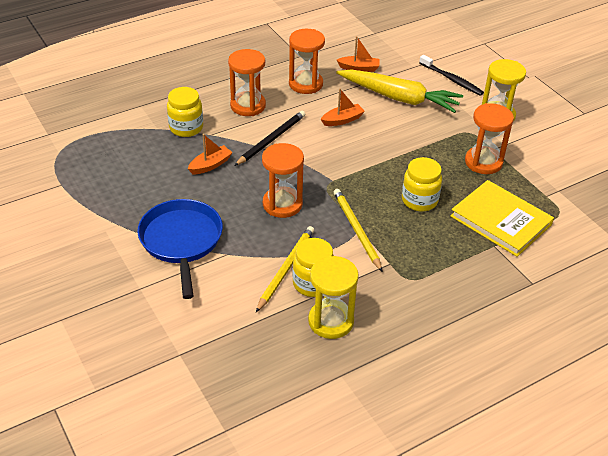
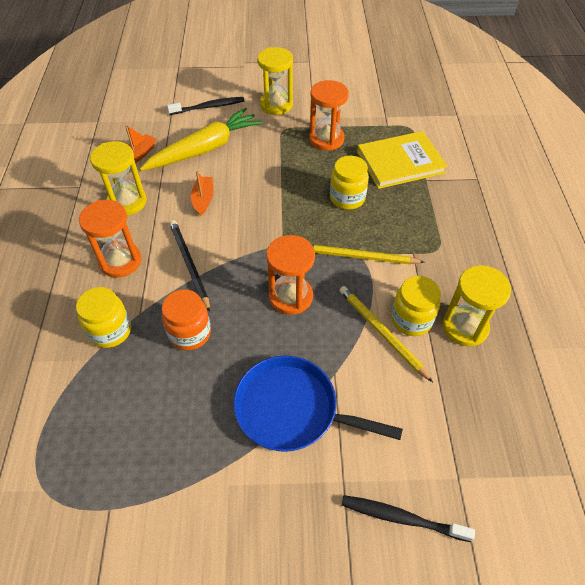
camera: 60 degrees left, 10 degrees up
(129, 329) = (402, 518): none -> black toothbrush
(210, 165) = (190, 333): orange boat -> orange jar
(305, 84) = (127, 202): orange hourglass -> yellow hourglass

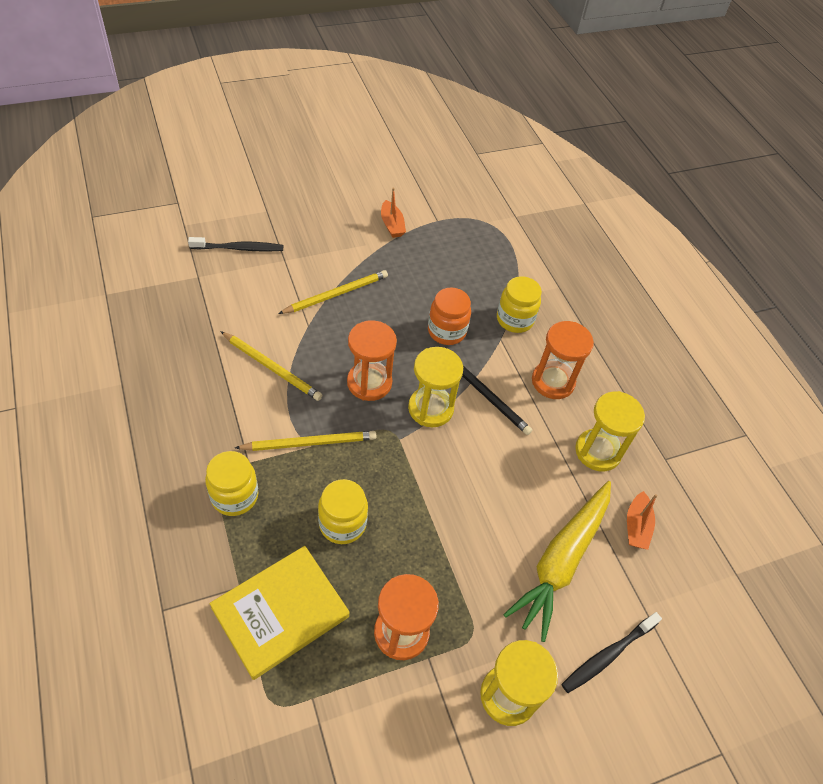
camera: 155 degrees right, 0 degrees up
(203, 199) = (516, 476): orange boat -> orange boat (392, 225)
(291, 409) = (336, 294): blue pan -> yellow pencil
(411, 320) = (244, 386): yellow jar -> yellow jar (234, 496)
(465, 327) = (189, 390): yellow hourglass -> yellow hourglass (430, 408)

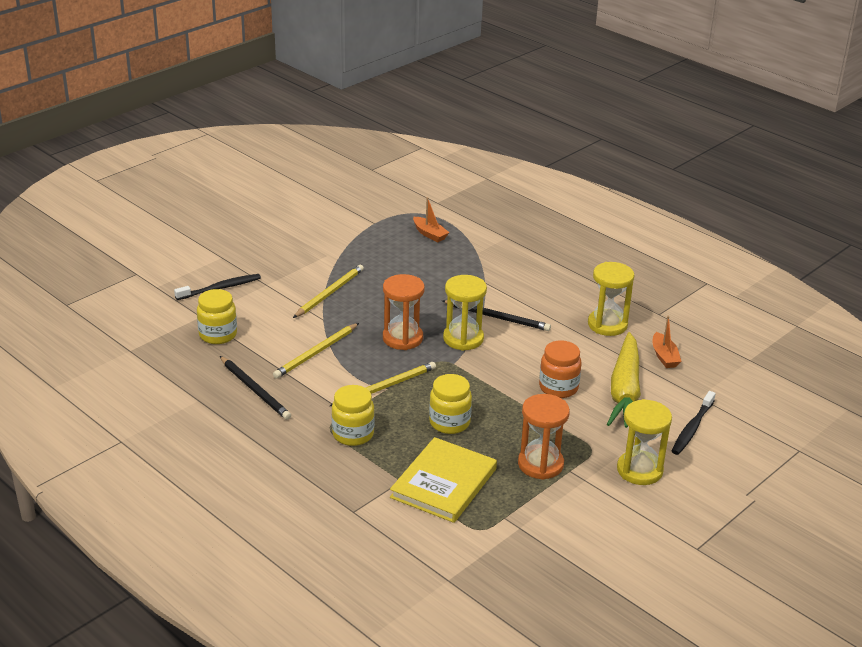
camera: 20 degrees left, 20 degrees down
(182, 393) = (255, 390): none -> black pencil
(272, 368) = (316, 353): yellow pencil -> yellow pencil turned 120 degrees clockwise
(392, 225) = (338, 236): orange boat -> orange boat (429, 234)
(446, 331) = (439, 290): orange jar -> orange jar (558, 388)
(514, 319) = (487, 267): yellow jar -> yellow jar (218, 335)
(553, 381) = (544, 295): orange hourglass -> none

